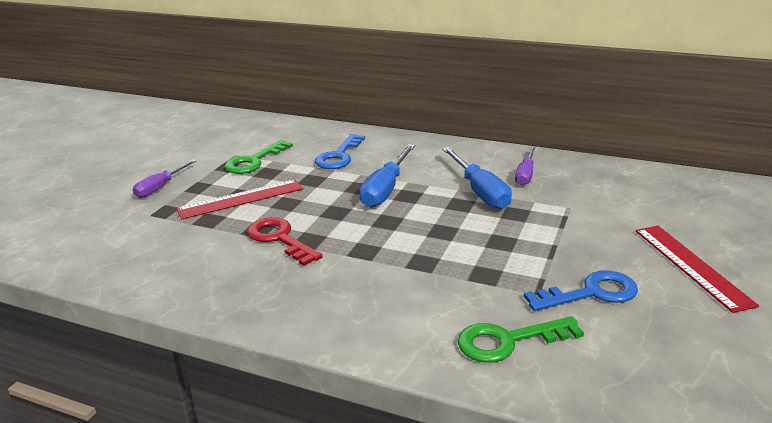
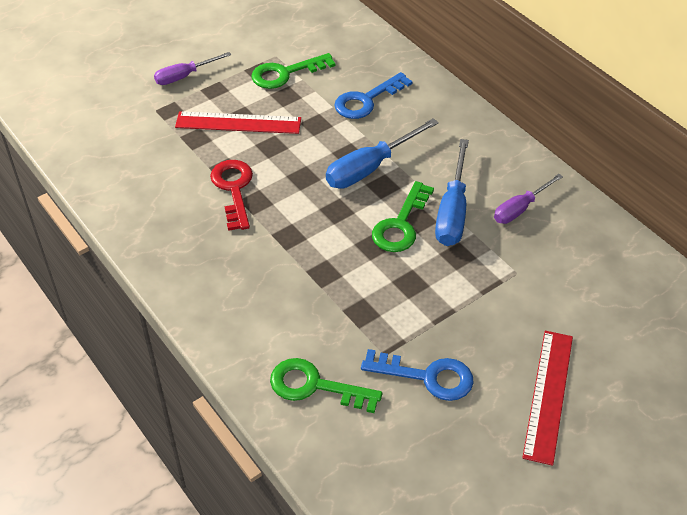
camera: 30 degrees right, 20 degrees up
(450, 212) = (401, 224): none -> green key

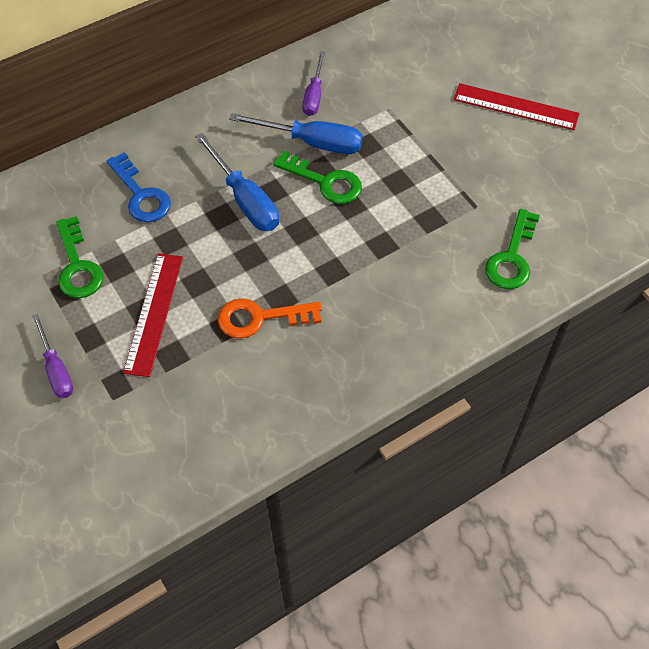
camera: 85 degrees left, 10 degrees up
(233, 189) = (260, 318): red key -> orange key
(427, 376) = (500, 179): blue key -> none
(520, 209) = (314, 95): purple screwdriver -> purple screwdriver turned 45 degrees clockwise

